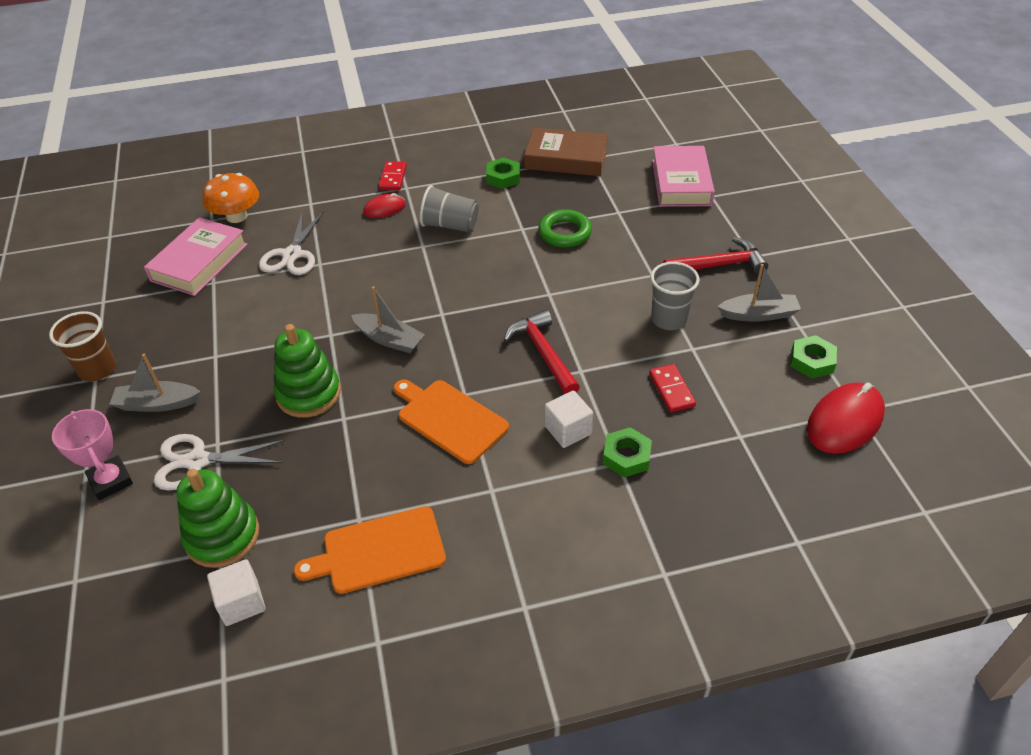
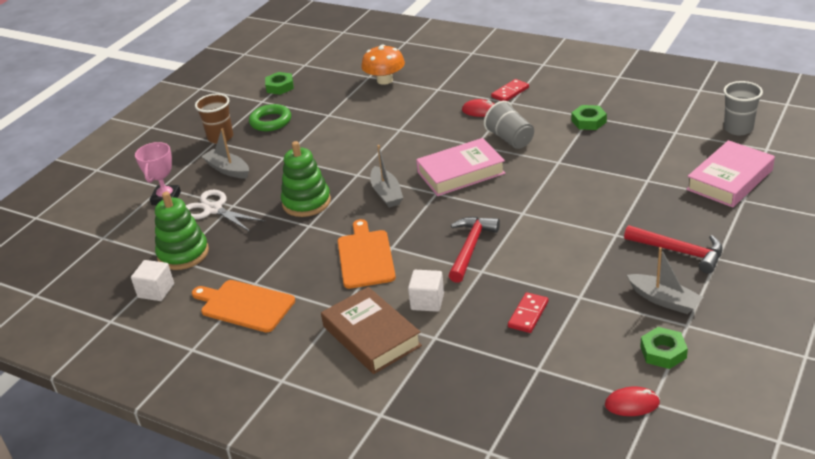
camera: 45 degrees right, 10 degrees down
(199, 262) = (334, 100): pink book -> pink book (461, 173)
(292, 254) = (390, 117): white scissors -> none
(565, 233) = (586, 177): green ring -> green ring (270, 121)
(566, 159) = (655, 126): brown book -> brown book (371, 336)
(626, 456) = (444, 337): green nut -> green nut (280, 87)
(668, 319) = (587, 269): grey cup -> grey cup (738, 129)
(845, 421) = (632, 404): red mouse -> red mouse, size x0.56

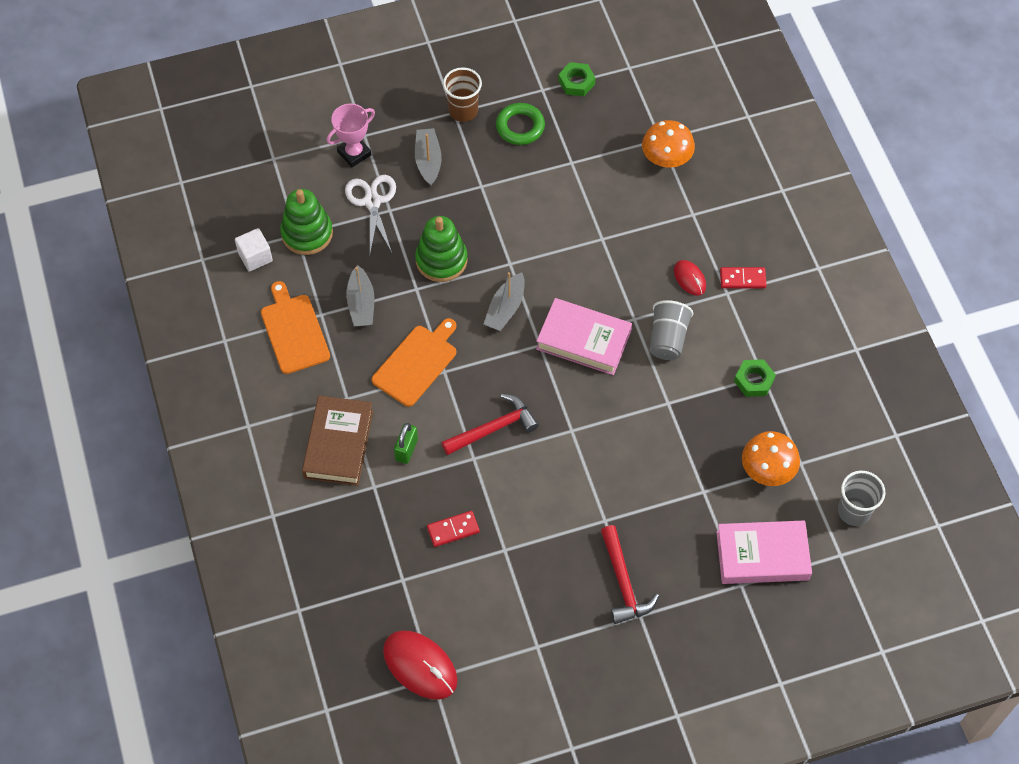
camera: 40 degrees right, 25 degrees up
(427, 301) = (406, 450): white cube -> green padlock
(632, 404) = (420, 666): red mouse -> red mouse, size x1.80
(663, 147) = (767, 469): none -> orange mushroom
(663, 352) = (492, 650): green nut -> none
(664, 300) = (552, 611): grey boat -> grey boat (361, 304)

